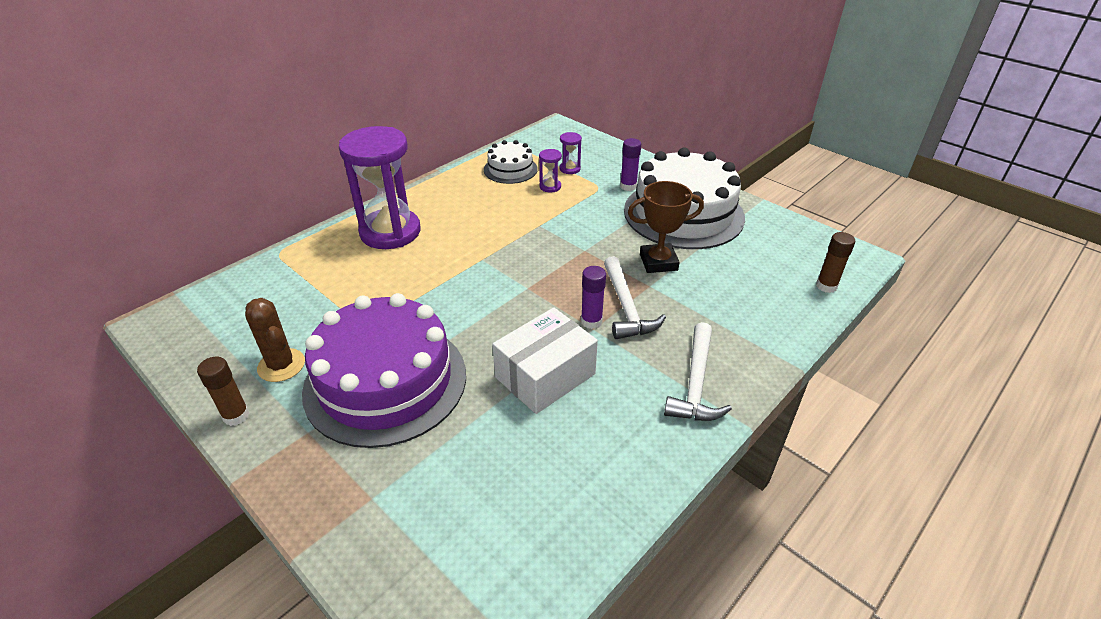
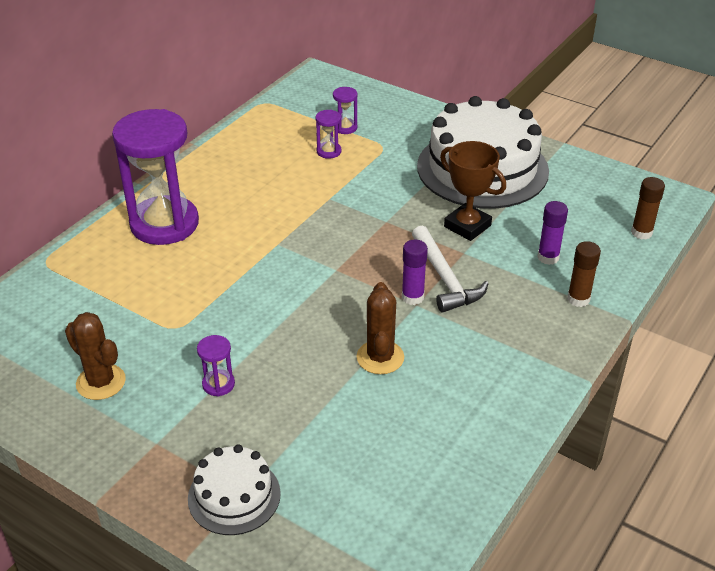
camera: 10 degrees left, 0 degrees up
(236, 416) = (74, 438): brown glue stick -> brown glue stick (578, 299)
(385, 381) = (218, 384): purple cake -> purple hourglass
(510, 169) = (277, 135): white cake -> white cake (234, 496)
(545, 375) = (380, 357): white box -> brown cactus
(628, 186) = (415, 142): purple glue stick -> purple glue stick (548, 257)
(658, 262) = (467, 226): brown trophy -> brown trophy turned 60 degrees clockwise
(696, 384) = (530, 346): white hammer -> none

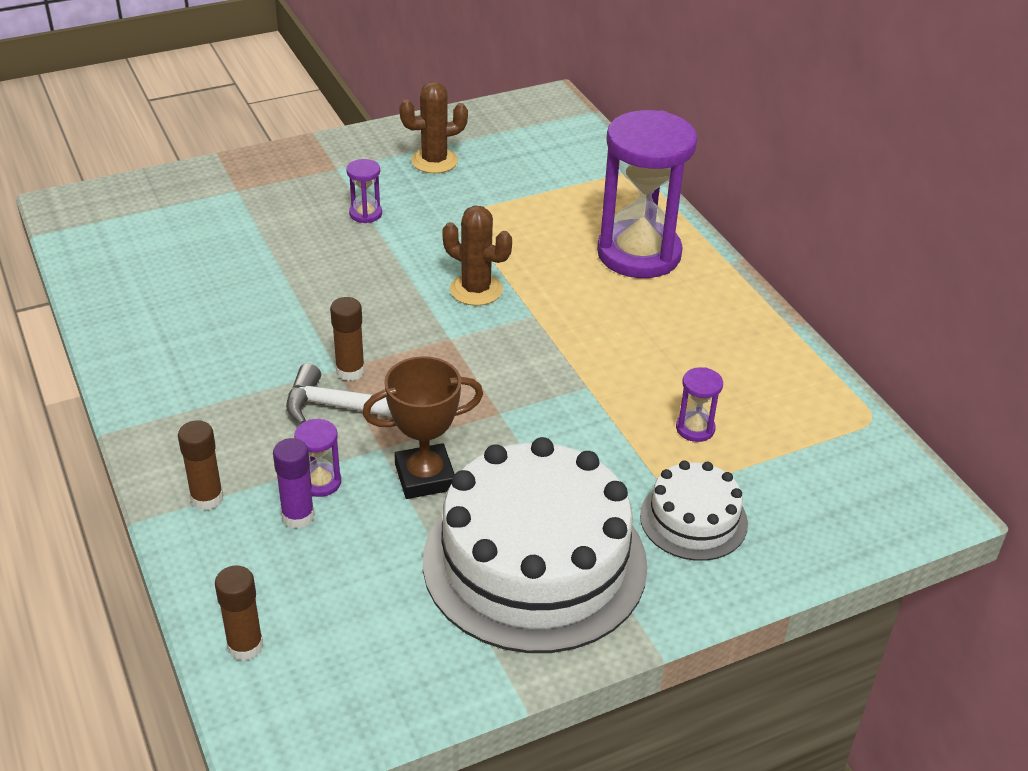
camera: 120 degrees right, 0 degrees up
(234, 496) = (241, 184): white cake -> white cake (693, 519)
(345, 127) = (747, 470): purple hourglass -> purple hourglass (320, 482)
(380, 357) = (293, 312): brown cactus -> brown cactus (476, 290)
(412, 297) = (350, 371): purple glue stick -> brown glue stick

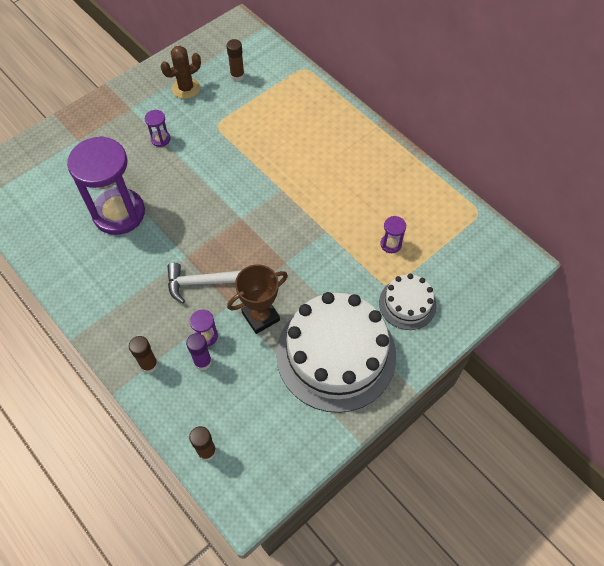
camera: 15 degrees left, 20 degrees up
(350, 371) = (194, 256): brown glue stick -> brown glue stick (237, 76)
(476, 290) = (243, 179): brown cactus -> none
(639, 254) = (324, 129): purple hourglass -> purple hourglass (119, 213)

